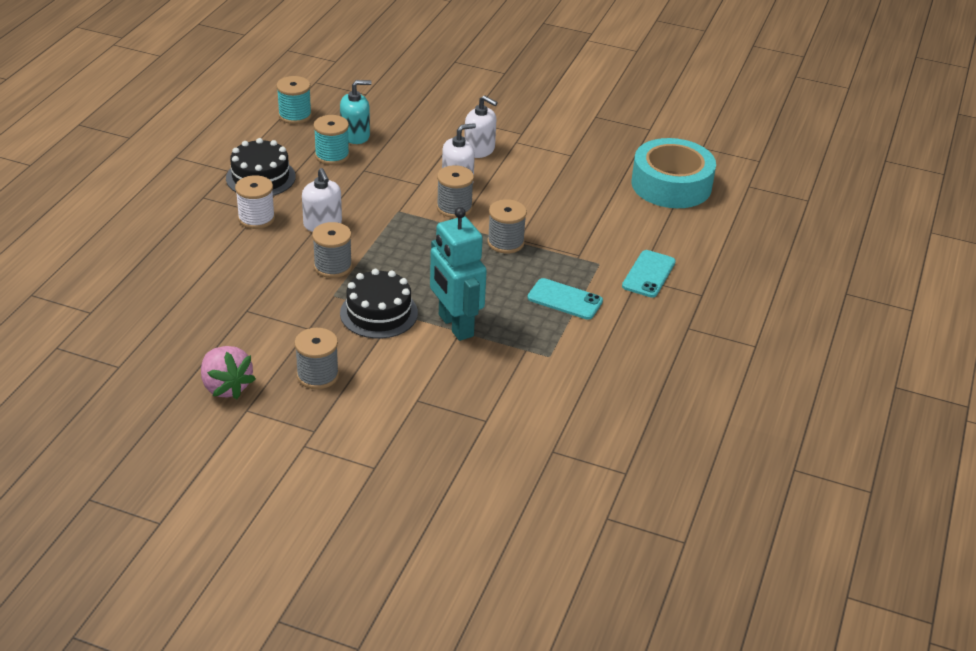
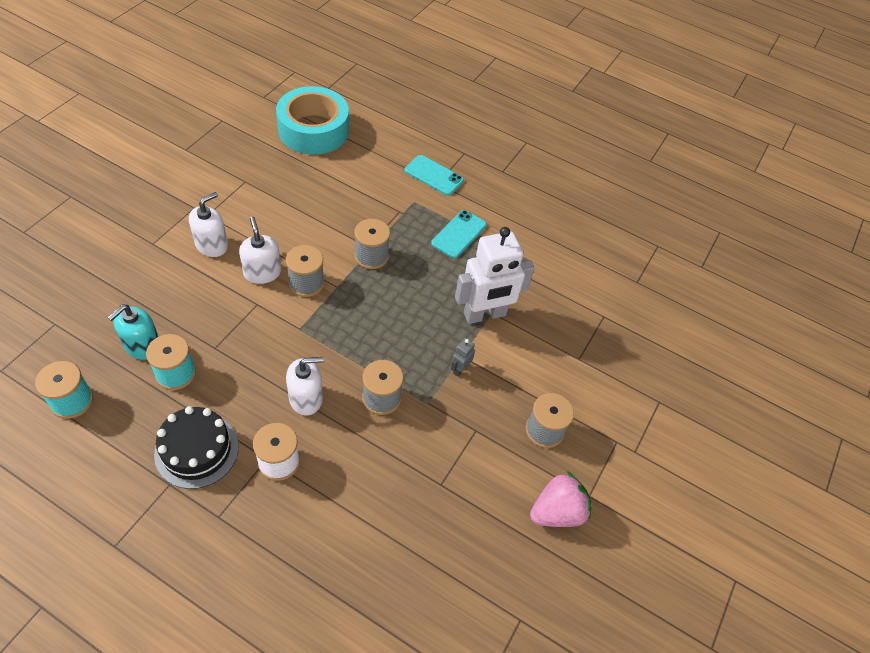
camera: 85 degrees left, 15 degrees up
(355, 135) = (142, 346): turquoise soap dispenser -> turquoise soap dispenser turned 135 degrees counterclockwise
(379, 313) = (460, 369): black cake -> grey robot
(455, 326) = (484, 315): turquoise robot -> white robot

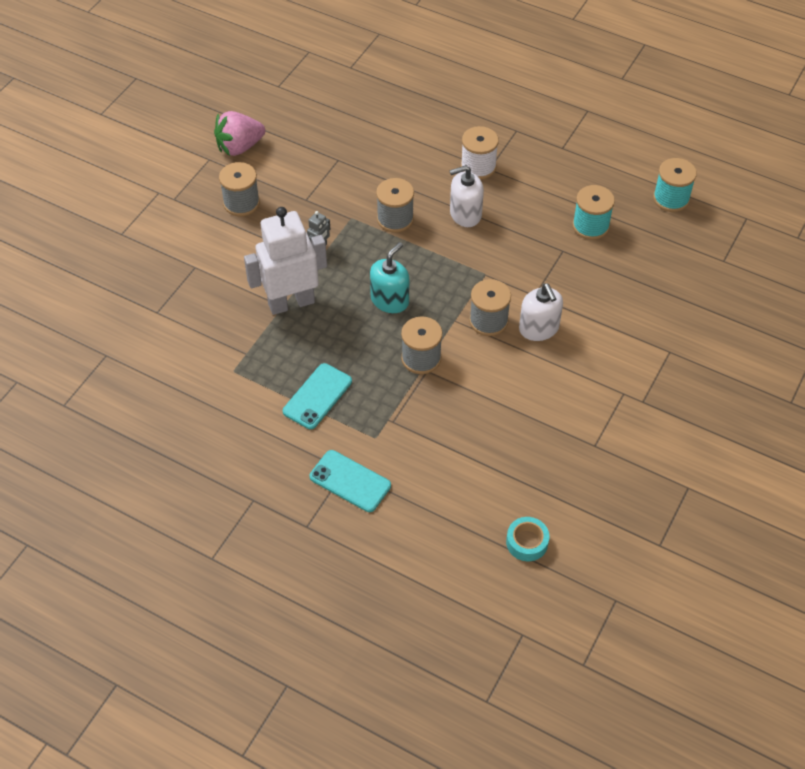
camera: 175 degrees left, 0 degrees up
(142, 346) = (631, 247): turquoise soap dispenser -> turquoise soap dispenser (390, 300)
(197, 450) = (549, 170): black cake -> none
(212, 245) = (604, 355): white soap dispenser -> none
(313, 130) = (527, 542): turquoise tape -> turquoise tape, size x0.41

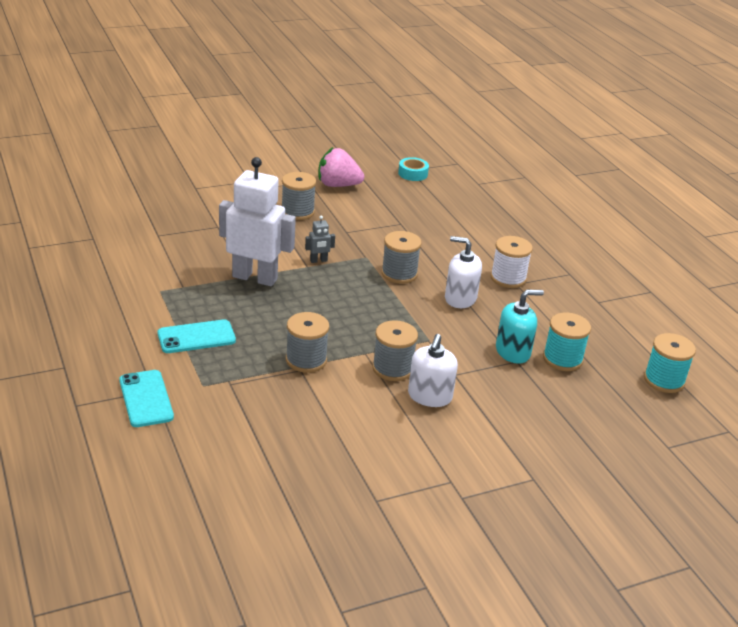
camera: 35 degrees right, 20 degrees down
(390, 300) = (330, 314): turquoise soap dispenser -> turquoise soap dispenser (513, 352)
(527, 542) = (225, 527): turquoise tape -> turquoise tape (413, 174)

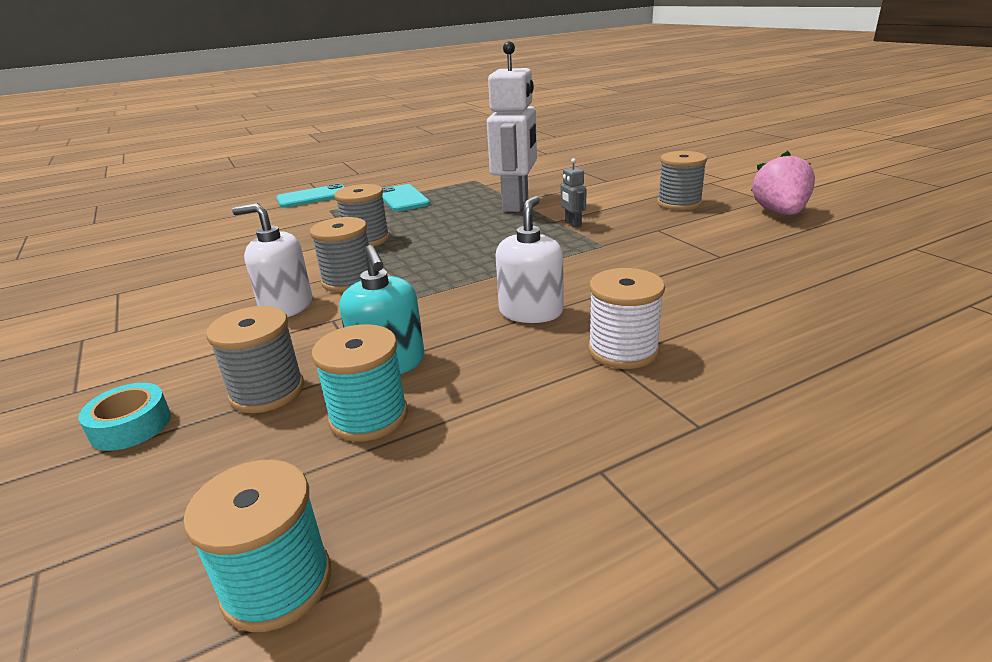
camera: 90 degrees right, 5 degrees down
(399, 274) = (574, 266): grey spool -> grey spool (267, 391)
(413, 174) = (902, 250): turquoise tape -> turquoise tape (131, 426)

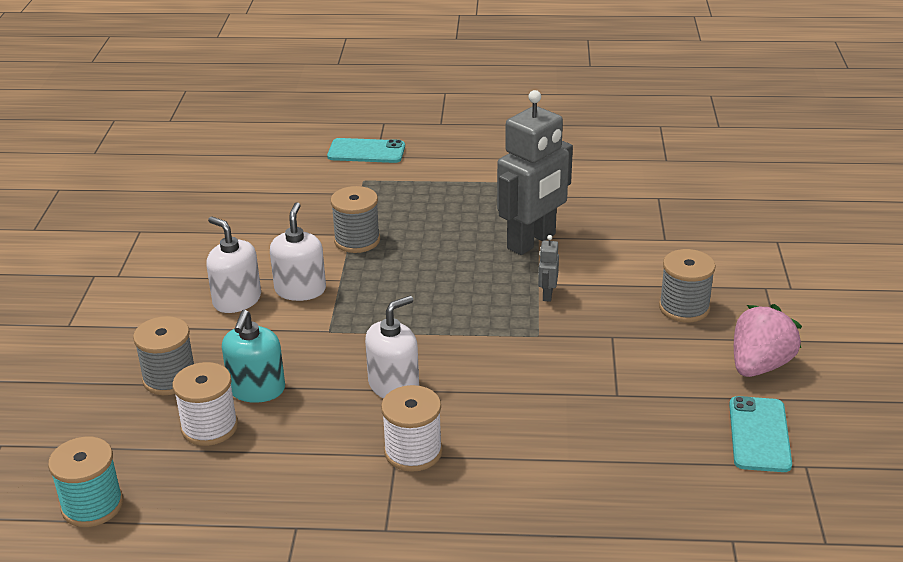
camera: 30 degrees right, 5 degrees up
(131, 426) = (83, 370): turquoise tape -> none
(348, 281) = (300, 290): grey spool -> white soap dispenser
(369, 416) = (209, 427): turquoise spool -> white spool
(402, 199) = (440, 188): turquoise phone -> turquoise phone (759, 434)
(516, 204) = (532, 242): white robot -> grey robot

